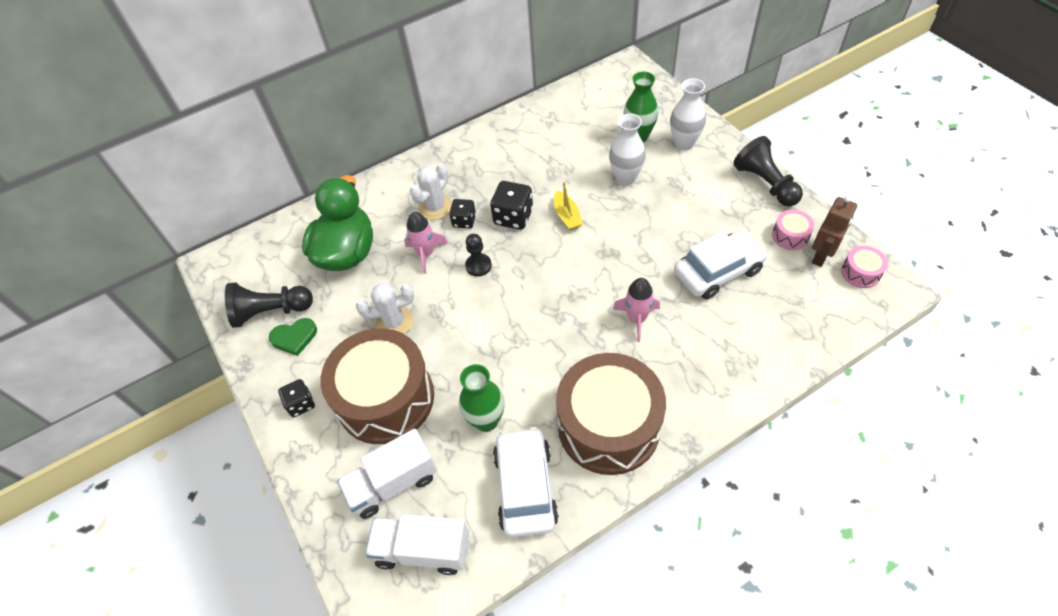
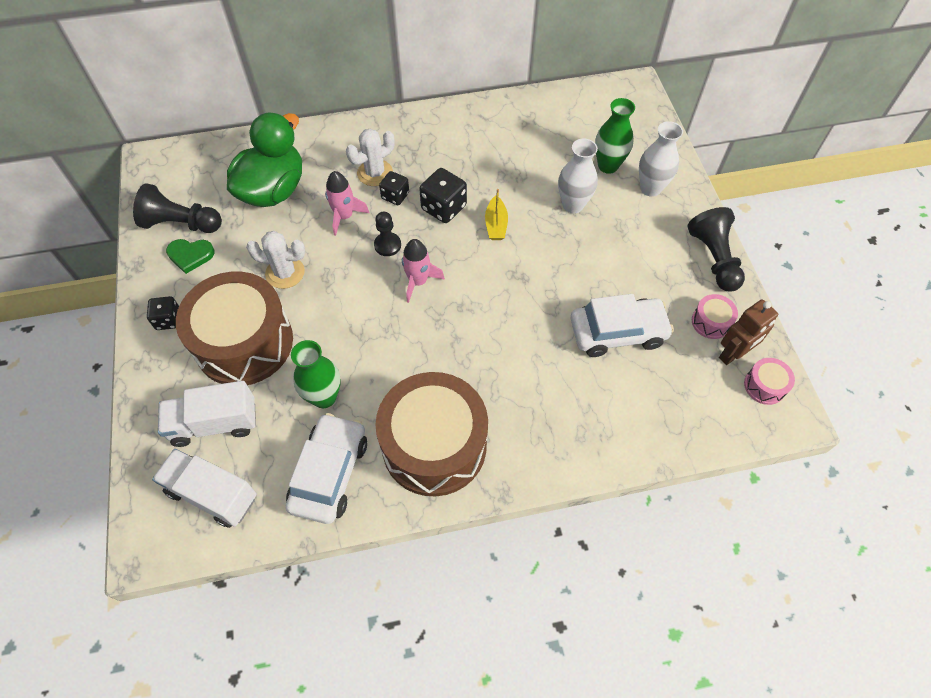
camera: 15 degrees right, 5 degrees up
(637, 319) = (513, 351): pink rocket -> pink rocket (418, 281)

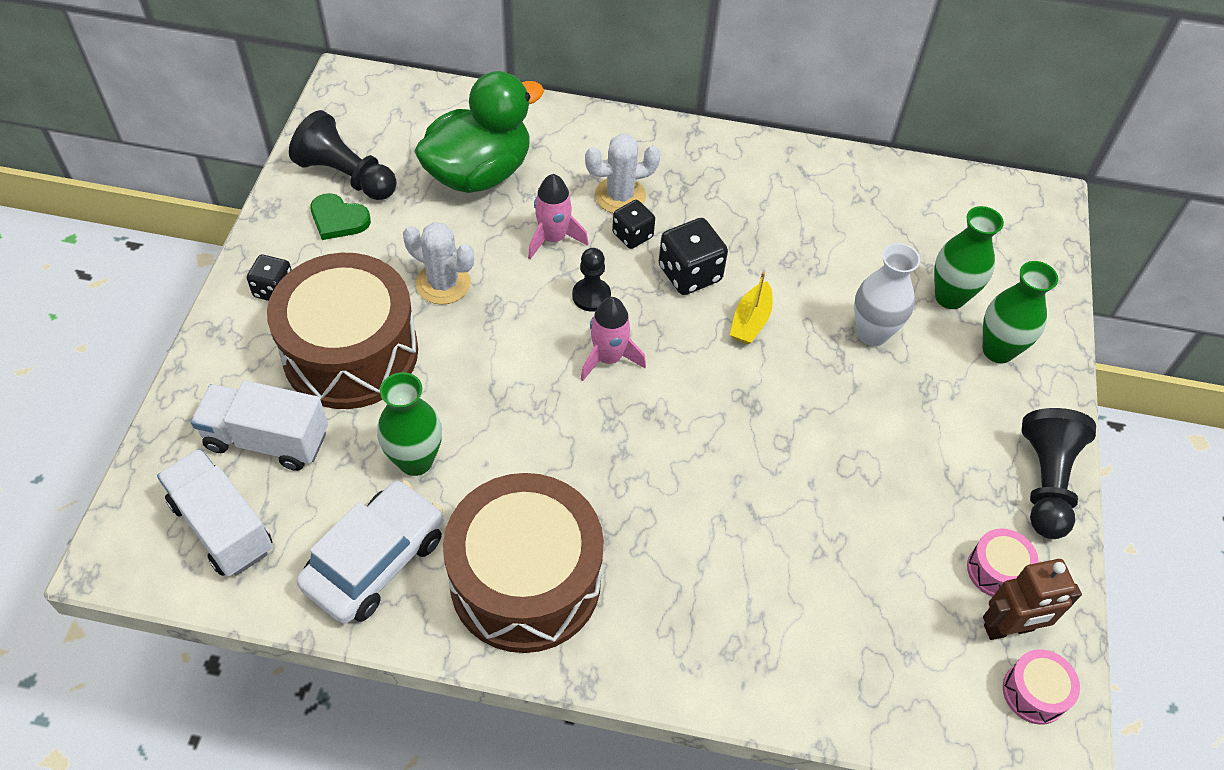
camera: 20 degrees right, 5 degrees down
(617, 332) = (851, 531): white car -> none
(650, 188) = (998, 350): white vase -> green vase

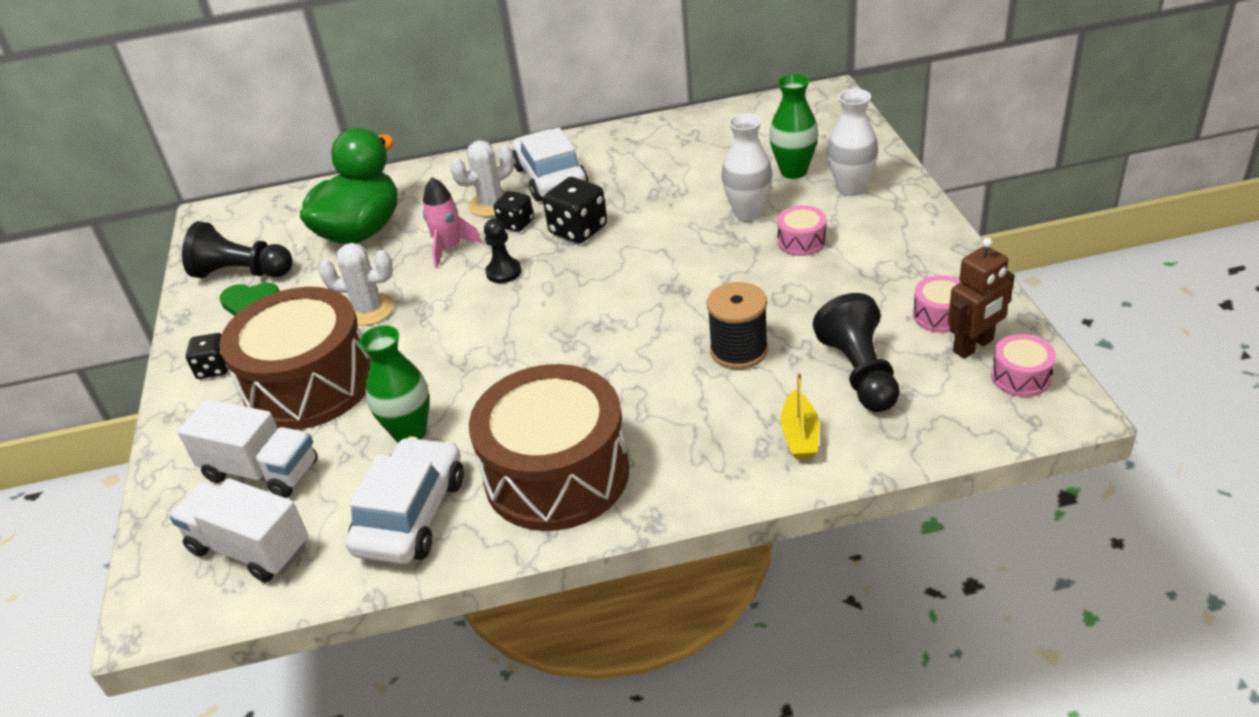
camera: 15 degrees left, 15 degrees down
(267, 440) = (261, 471): white truck -> white truck turned 150 degrees counterclockwise
(608, 358) = (542, 305): pink rocket -> none
(695, 187) = (550, 178): none -> white car
(750, 321) = (646, 240): yellow boat -> yellow boat (800, 435)
(770, 514) = (739, 350): none -> black spool
(907, 400) = (801, 241): none -> pink drum
(998, 350) = (851, 188): green vase -> white vase
(1045, 483) = (940, 250): black pawn -> black pawn (859, 372)

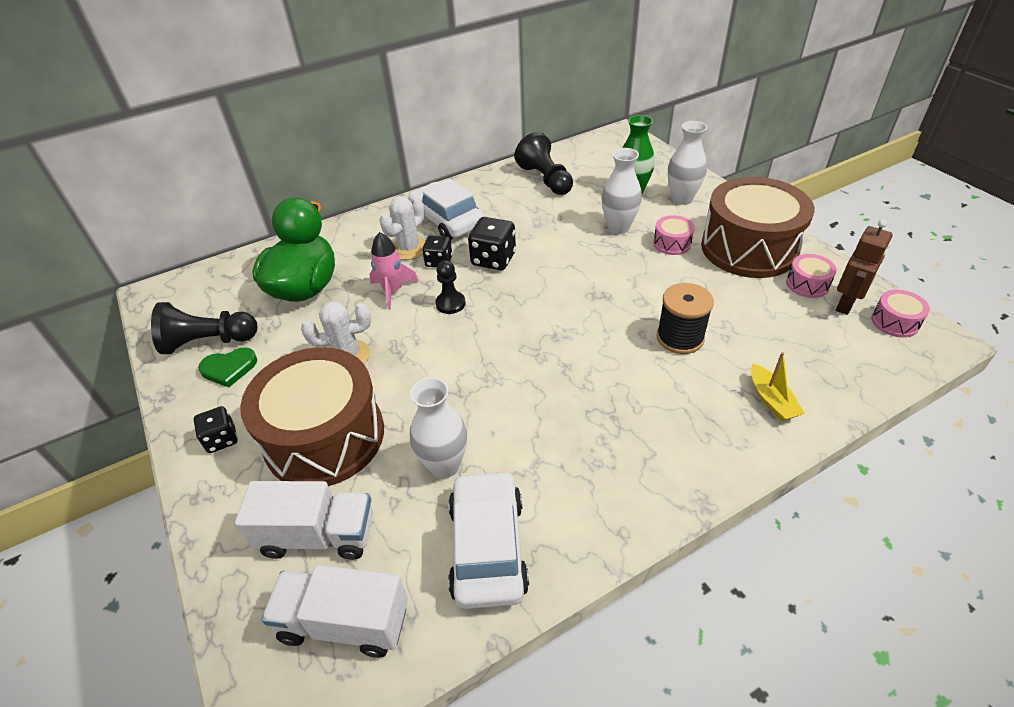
camera: 20 degrees left, 5 degrees up
(410, 433) = (444, 465): green vase -> white vase
(556, 474) = (597, 477): brown drum -> brown drum (749, 248)
(859, 372) = (781, 339): black pawn -> black pawn (545, 179)

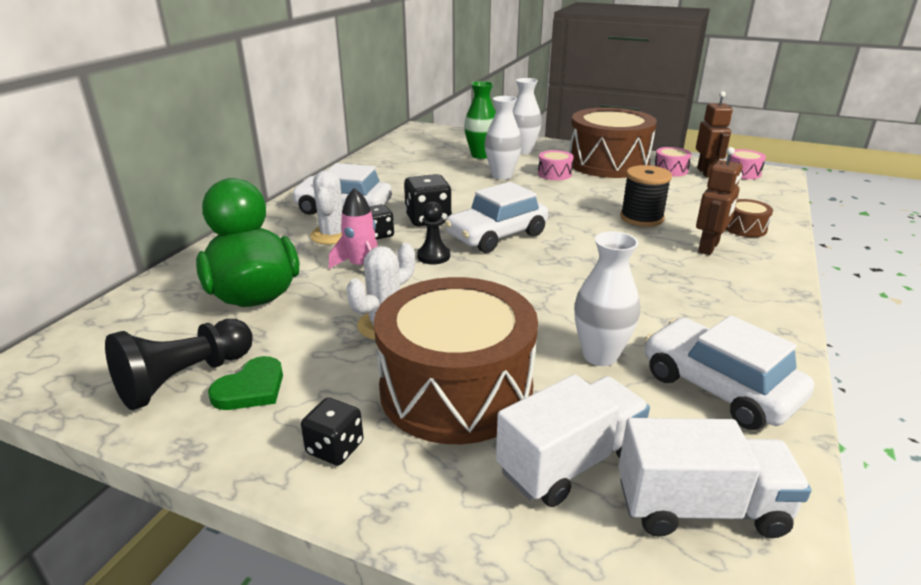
camera: 40 degrees left, 15 degrees down
(345, 622) = (700, 507): white truck -> white truck turned 150 degrees counterclockwise
(523, 302) = (496, 235): none -> white car
(545, 179) = (397, 164): black pawn -> none
(694, 405) = (709, 247): none -> brown robot
(771, 400) = (745, 228): yellow boat -> brown drum

